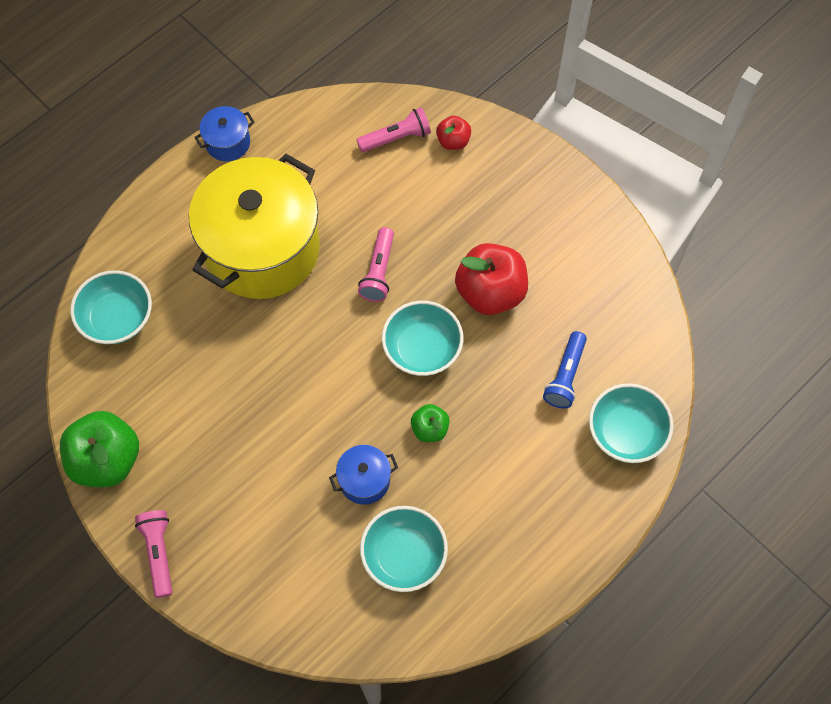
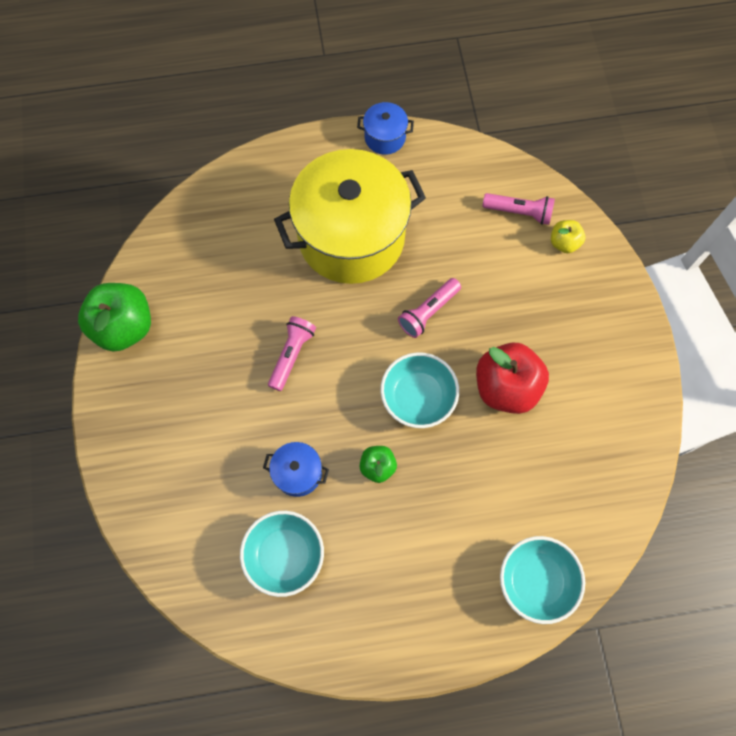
camera: 35 degrees right, 5 degrees up
(117, 318) = (208, 223): turquoise bowl -> none
(159, 553) = (110, 423): pink flashlight -> pink flashlight (292, 355)
(453, 141) = (564, 243): red apple -> yellow apple
(565, 376) = (518, 498): blue flashlight -> none

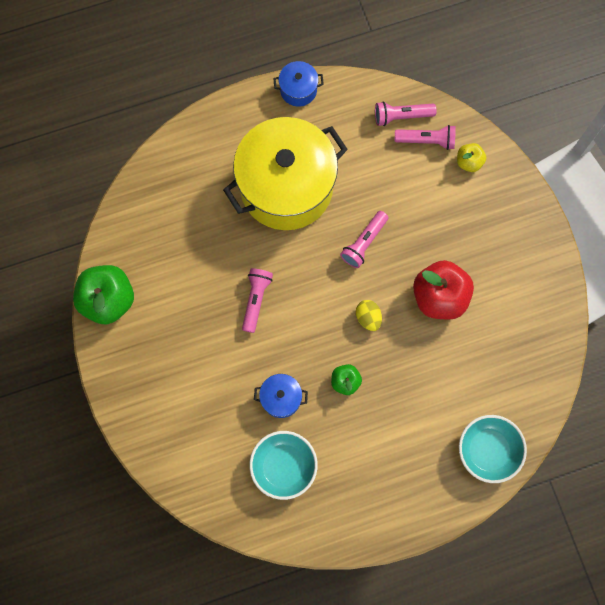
camera: 10 degrees left, 5 degrees up
(418, 397) = (368, 318): turquoise bowl -> yellow egg
(495, 182) = (401, 116): none -> pink flashlight

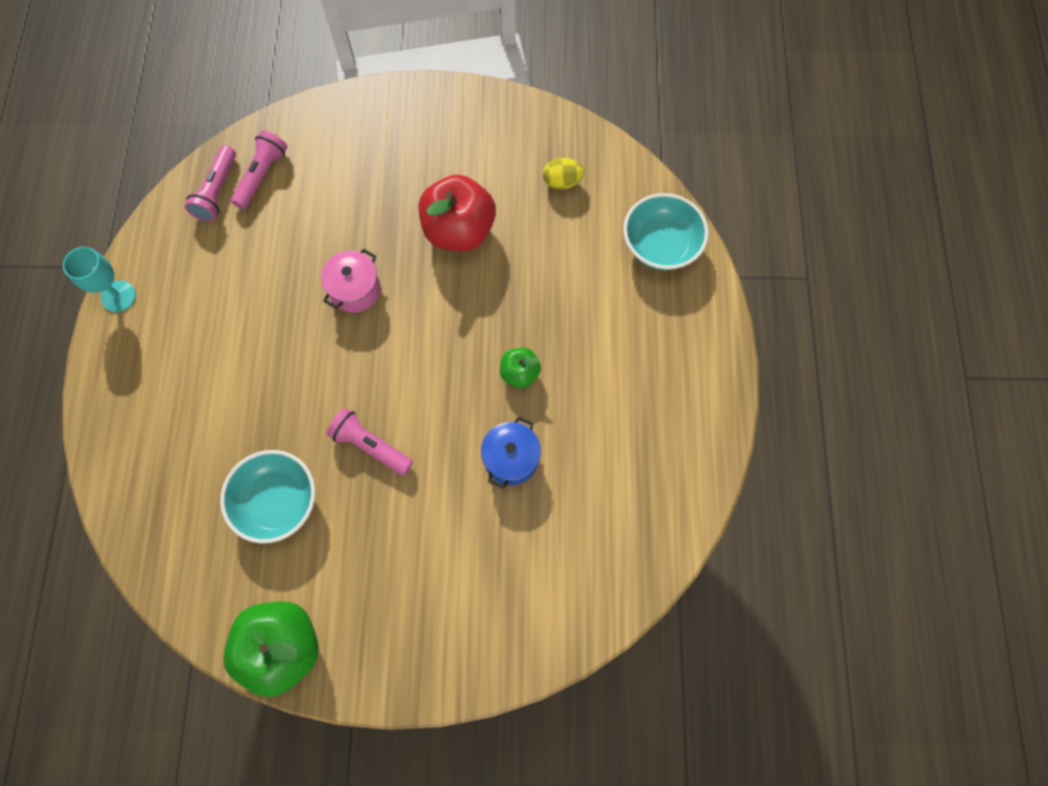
camera: 70 degrees left, 5 degrees down
(283, 466) = (599, 486): turquoise bowl -> turquoise bowl (277, 502)
(286, 187) = (239, 356): yellow pot -> none
(298, 90) = (118, 296): blue pot -> turquoise goblet
(364, 243) = (355, 290): pink flashlight -> pink pot
(368, 318) = (451, 318): yellow egg -> yellow egg (562, 182)
(469, 162) = (311, 141): yellow apple -> none

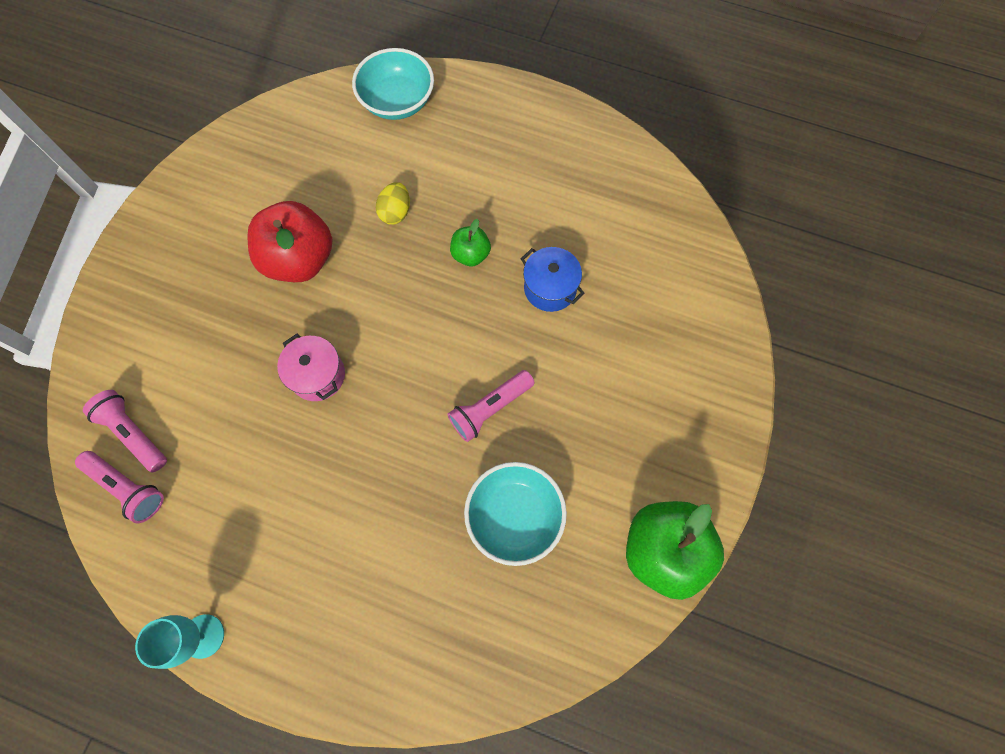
camera: 70 degrees left, 0 degrees up
(562, 182) = (294, 156): yellow egg -> yellow egg (395, 212)

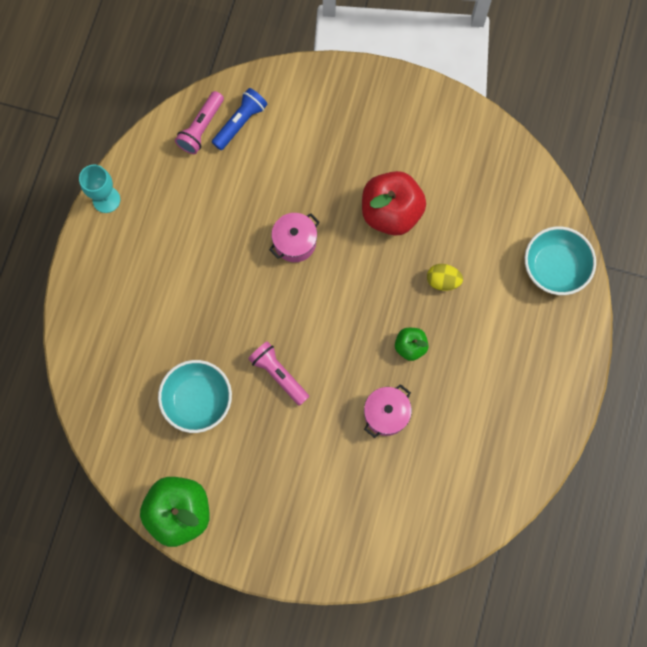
camera: 85 degrees right, 5 degrees up
(134, 433) = (240, 123): pink flashlight -> blue flashlight
(550, 288) = (386, 414): blue pot -> pink pot

